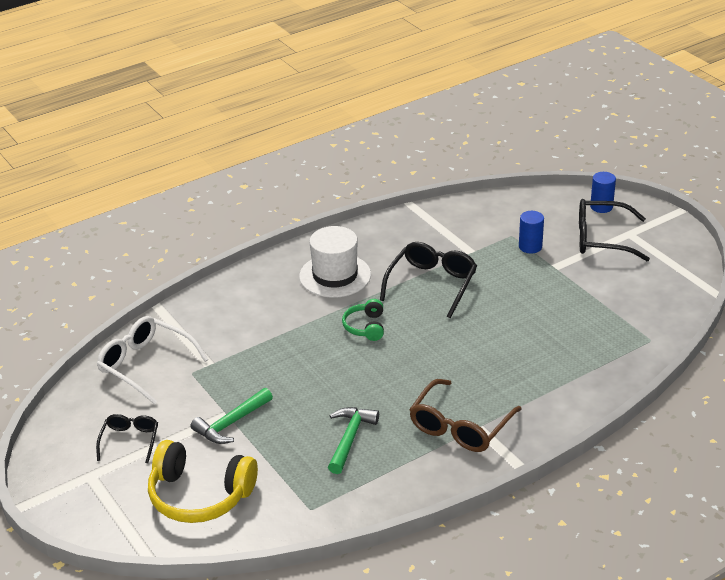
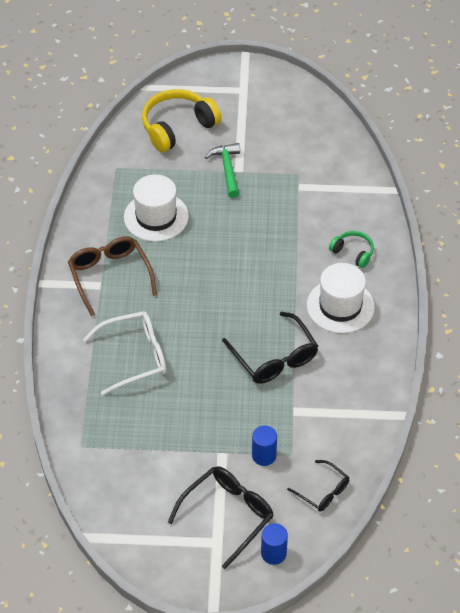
camera: 125 degrees right, 15 degrees up
(130, 441) = (257, 118): black glasses -> black glasses (323, 491)
(145, 365) = (328, 156): white glasses -> white glasses (135, 356)
(350, 438) = (156, 217): green hammer -> white hat
(365, 327) = (260, 288): green headphones -> green headphones (353, 252)

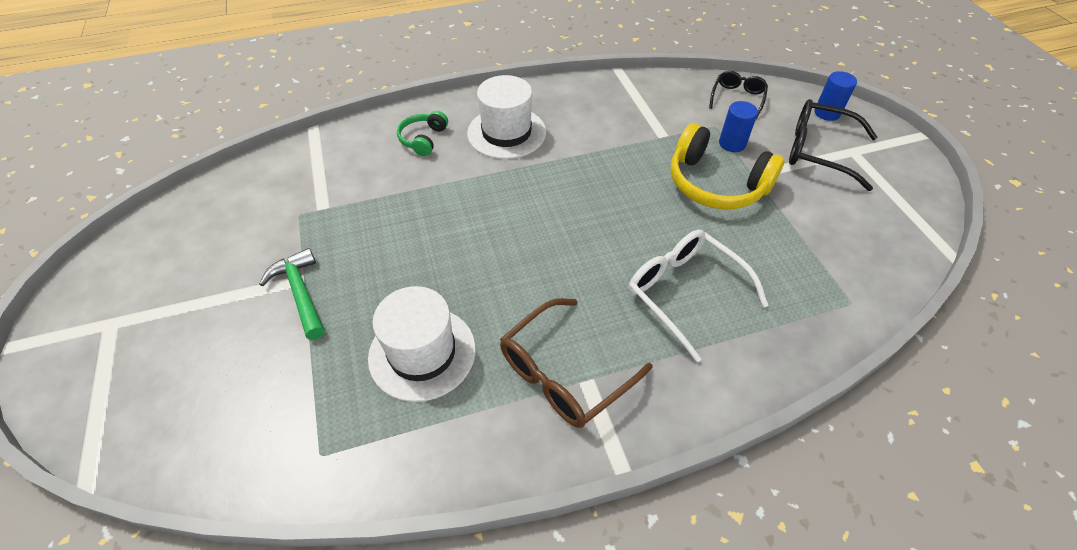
camera: 110 degrees left, 0 degrees up
(177, 127) = (205, 390): yellow headphones -> yellow headphones (715, 184)
(227, 169) = (300, 293): green hammer -> green hammer turned 90 degrees clockwise
(274, 358) = (605, 165): black glasses -> none

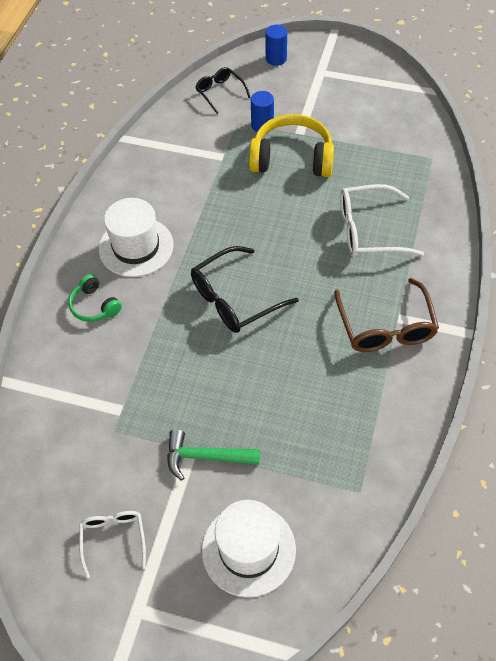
camera: 55 degrees left, 5 degrees up
(182, 269) = (113, 539): none -> white glasses
(422, 353) = (317, 399): white hat -> white hat (248, 549)
(715, 184) = (292, 158): yellow headphones -> yellow headphones turned 150 degrees counterclockwise
(818, 151) = (306, 88): black glasses -> black glasses (235, 299)

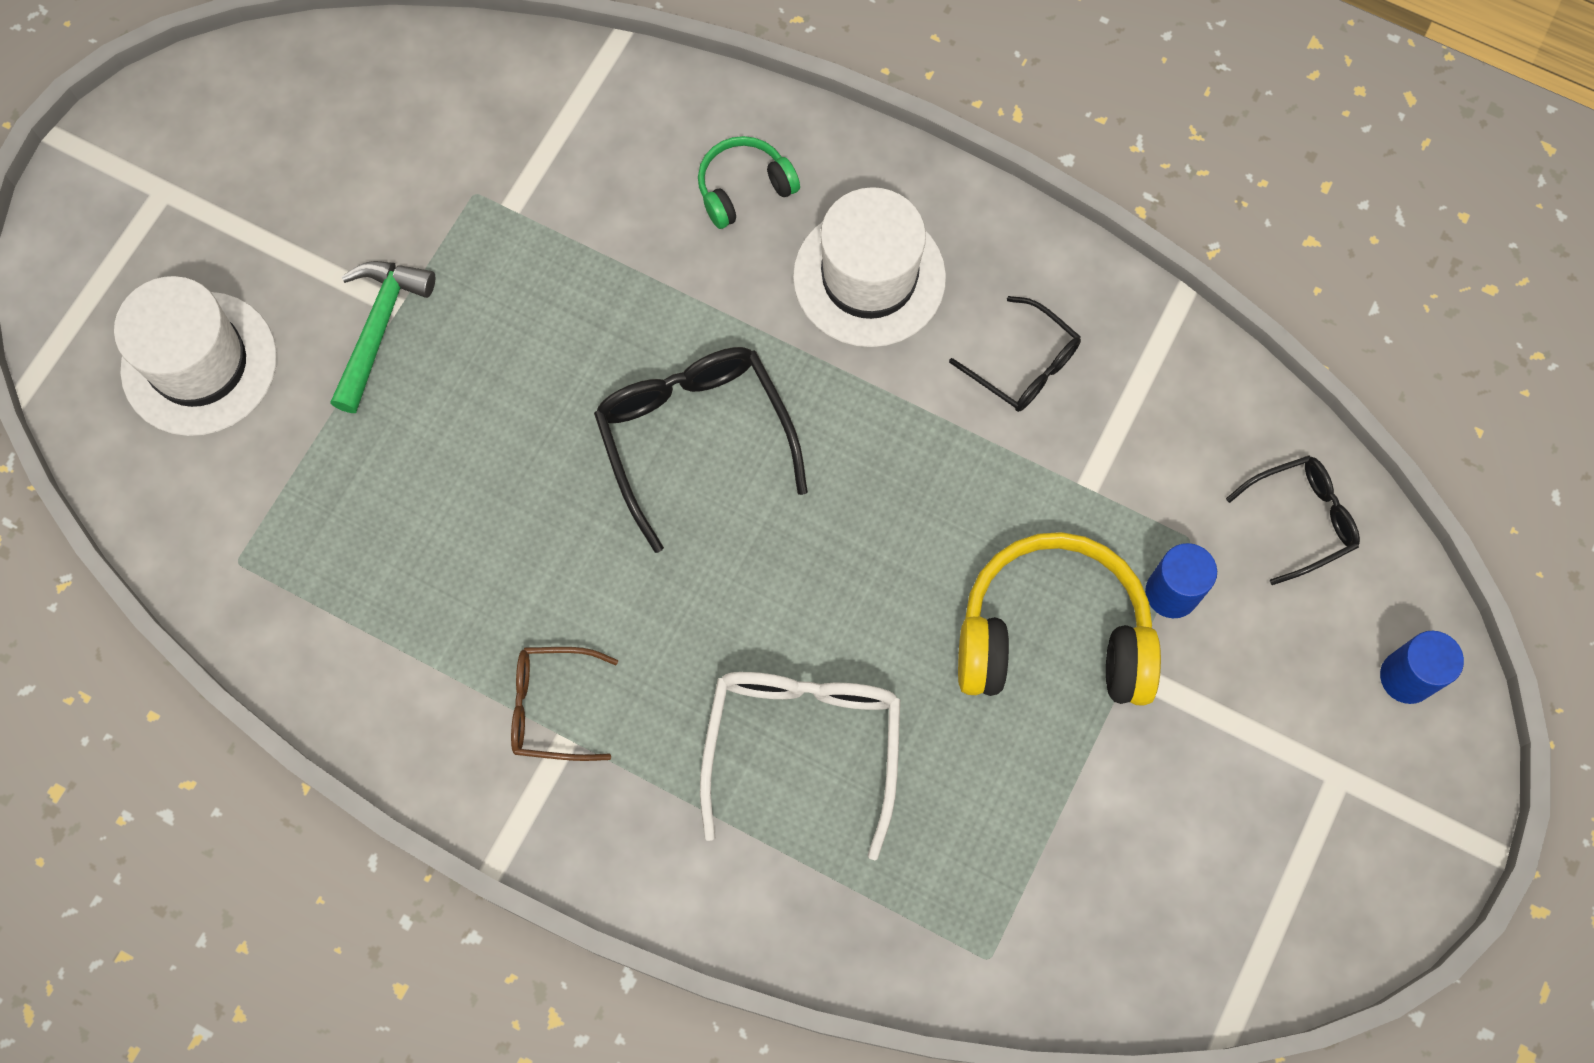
camera: 100 degrees right, 15 degrees up
(113, 539) = (284, 170): white glasses -> none
(170, 185) = (1024, 365): none -> black glasses
(292, 158) = (1053, 635): yellow headphones -> yellow headphones turned 105 degrees counterclockwise
(386, 327) = (552, 707): brown glasses -> brown glasses, size x0.60

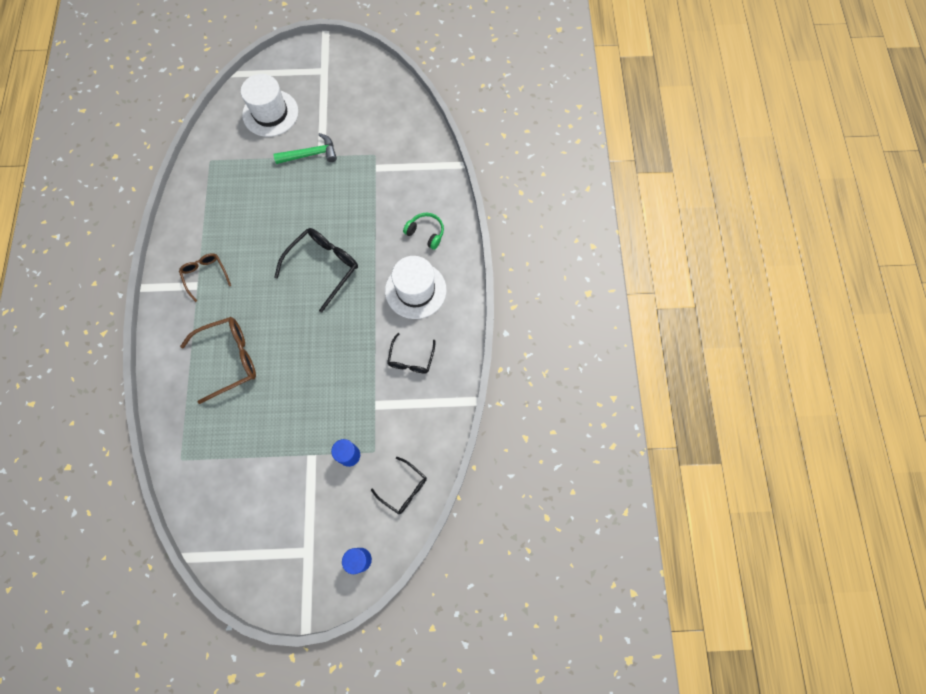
camera: 60 degrees right, 0 degrees up
(803, 745) = (229, 359): white glasses -> brown glasses
(1053, 635) = (311, 421): yellow headphones -> none

